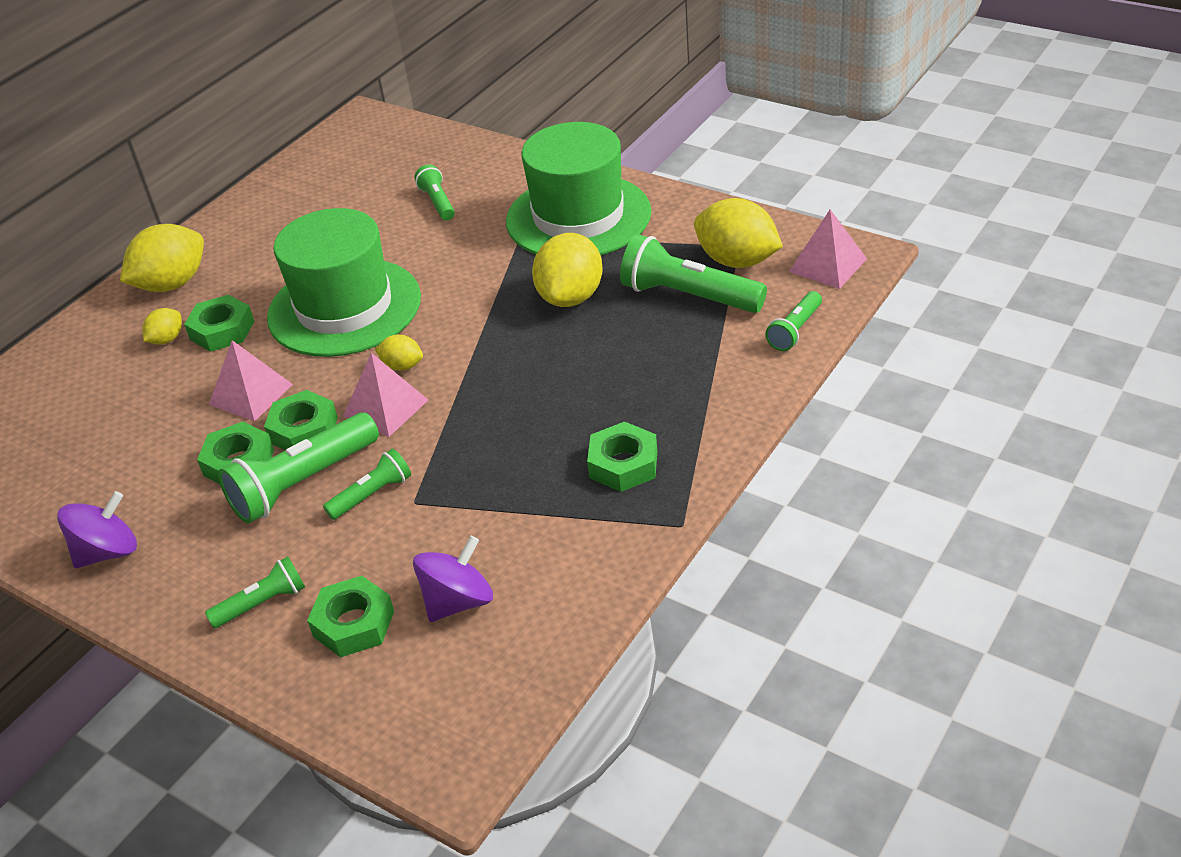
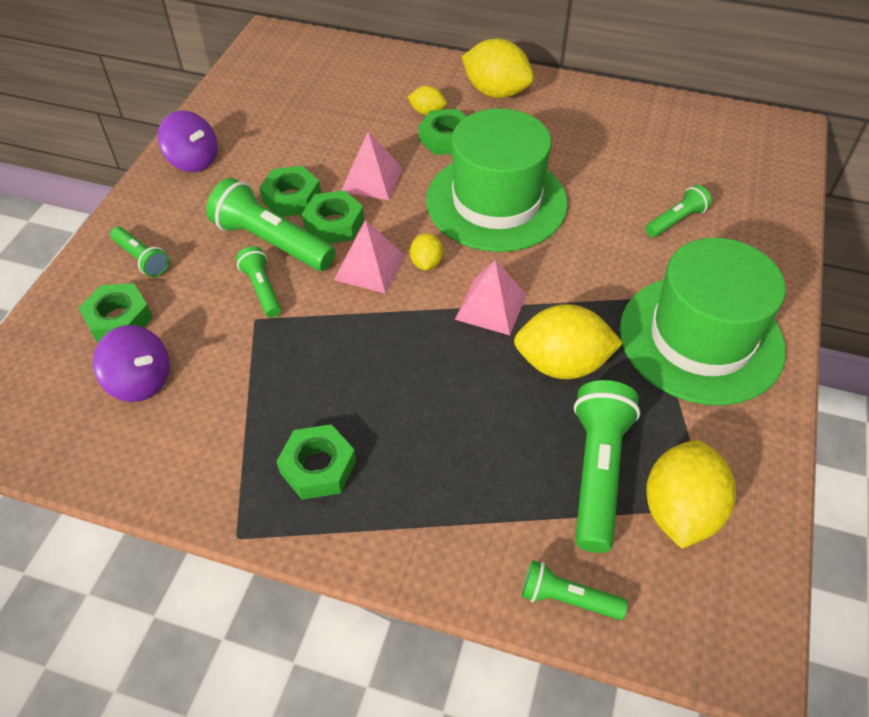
camera: 70 degrees right, 10 degrees up
(372, 494) = (262, 289): green flashlight -> green flashlight turned 150 degrees counterclockwise
(828, 265) = (709, 618): pink pyramid -> pink pyramid (491, 306)

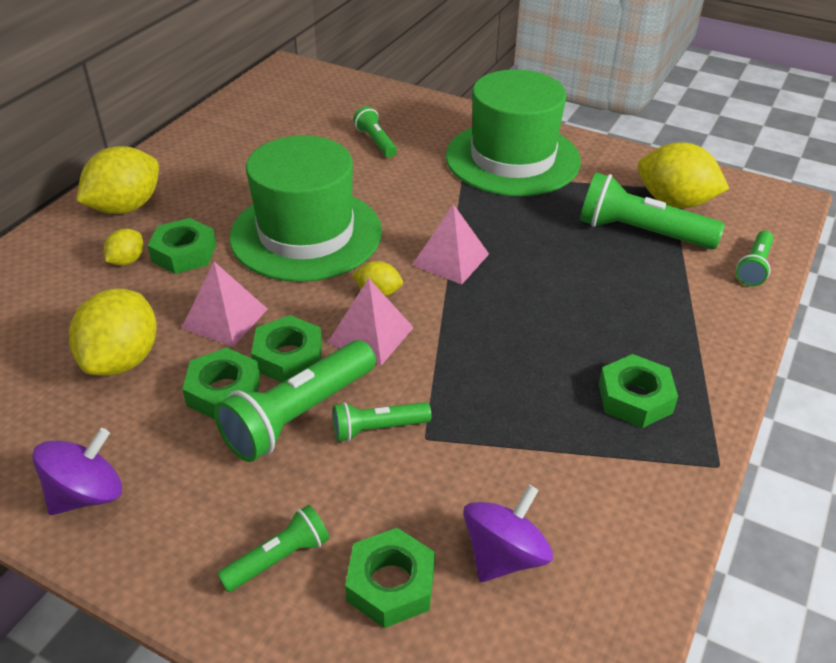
camera: 80 degrees left, 10 degrees down
(562, 364) = (528, 230): yellow lemon -> yellow lemon (122, 360)

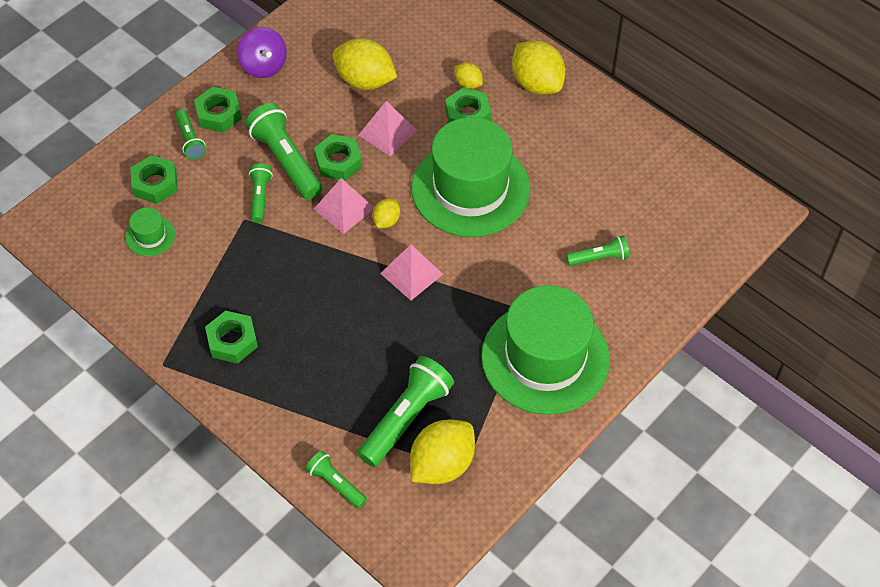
camera: 105 degrees right, 15 degrees up
(224, 391) = (319, 127): green nut -> green nut (218, 114)
(504, 555) = (150, 236): purple spinning top -> green hat

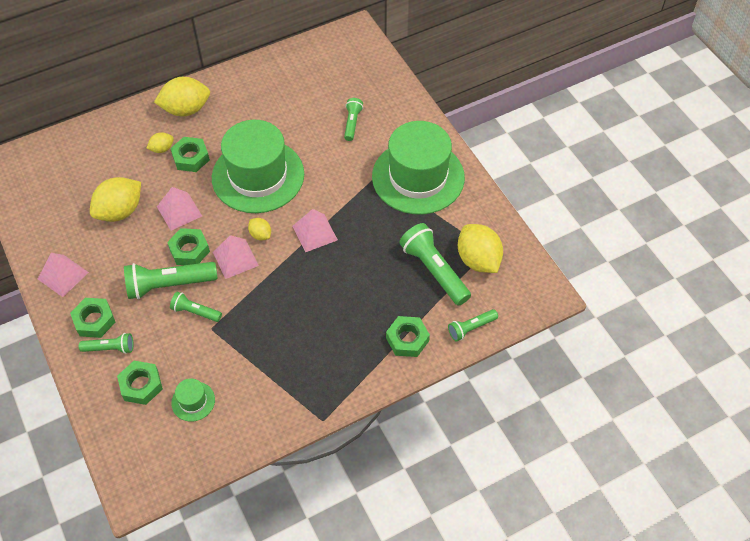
camera: 70 degrees left, 0 degrees up
(232, 341) = (322, 365): green nut -> green nut (407, 339)
(264, 65) = (63, 275): purple spinning top -> pink pyramid

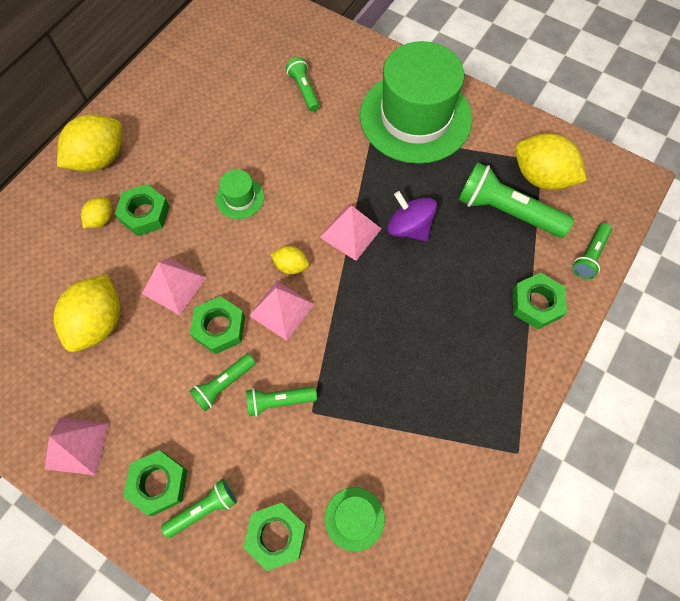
camera: 30 degrees left, 10 degrees up
(169, 285) = (223, 385): green flashlight -> green flashlight, size x0.56
(258, 176) = (240, 198): green hat -> green hat, size x0.41
(357, 248) = (409, 227): none -> purple spinning top

